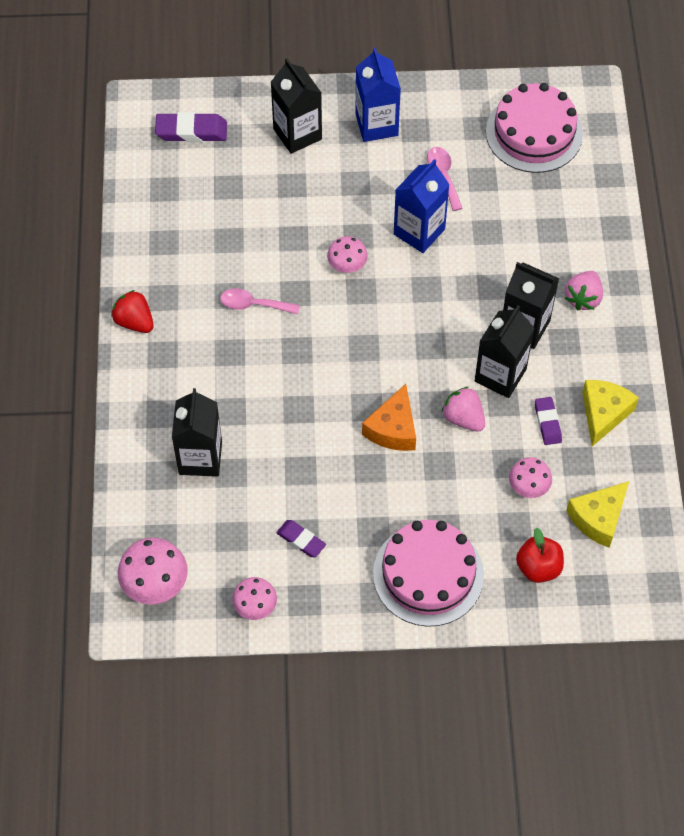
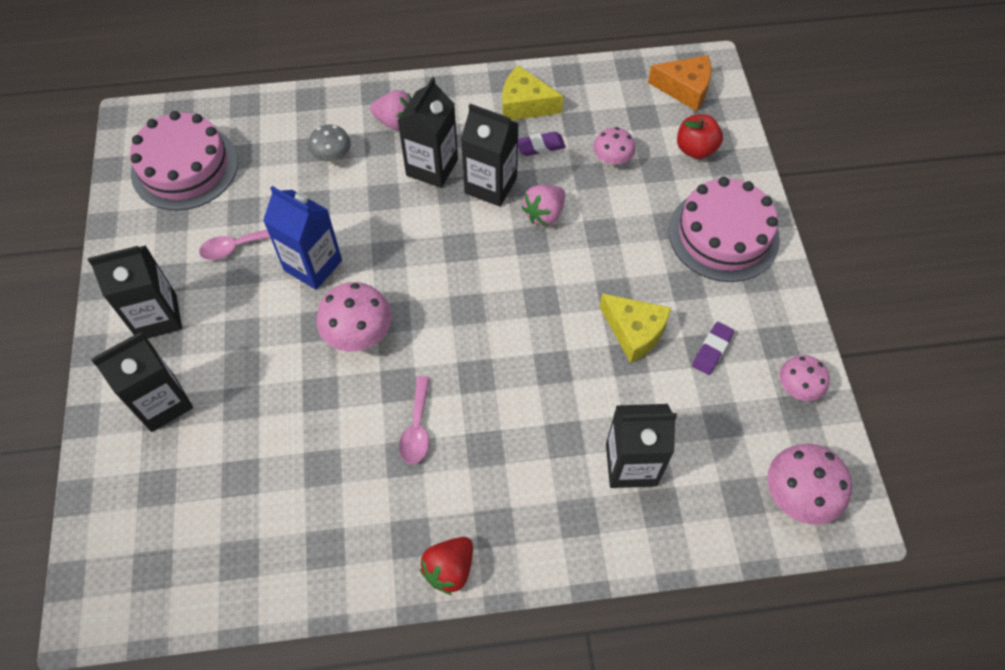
camera: 95 degrees left, 0 degrees up
(191, 131) = (145, 535): purple eraser -> none
(347, 265) = (358, 333): pink mushroom -> pink mushroom, size x1.57
(376, 125) = (157, 317): blue carton -> black carton
(393, 429) = (565, 274): orange cheese -> orange cheese (685, 89)
(542, 246) = (332, 156): none -> grey mushroom
(598, 518) = (636, 107): yellow cheese -> yellow cheese (634, 332)

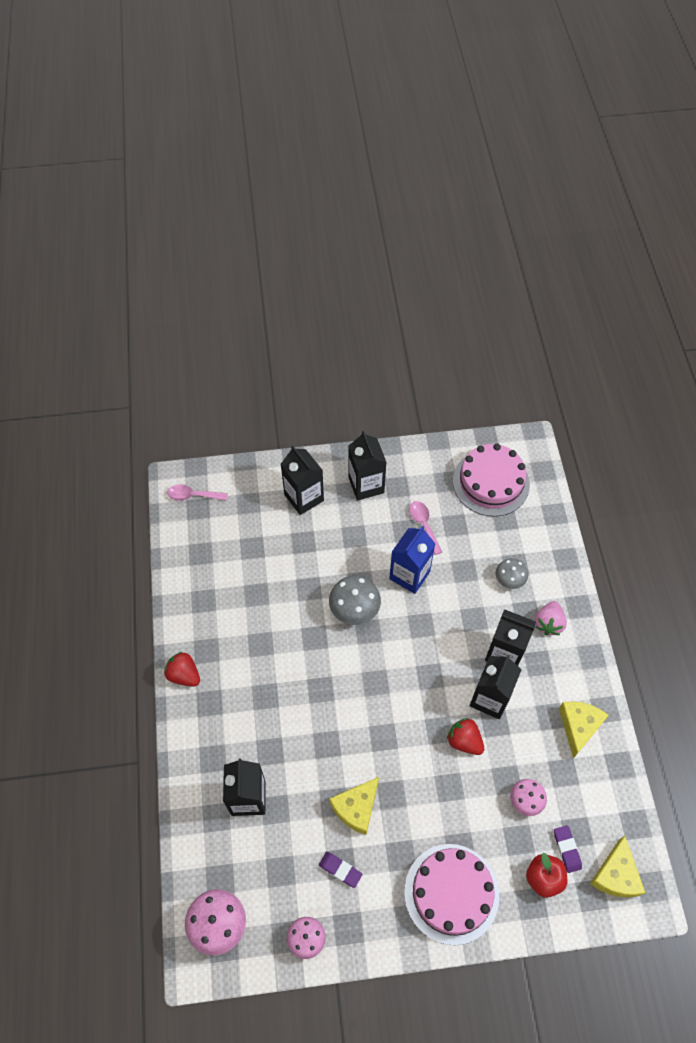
camera: 90 degrees right, 0 degrees up
(358, 333) = (354, 609): pink mushroom -> grey mushroom
(417, 428) = (281, 651): pink spoon -> pink spoon (193, 495)
(540, 146) = (534, 739): purple eraser -> purple eraser (567, 849)
(544, 214) = (464, 741): pink strawberry -> red strawberry
(685, 89) = (615, 875): orange cheese -> yellow cheese

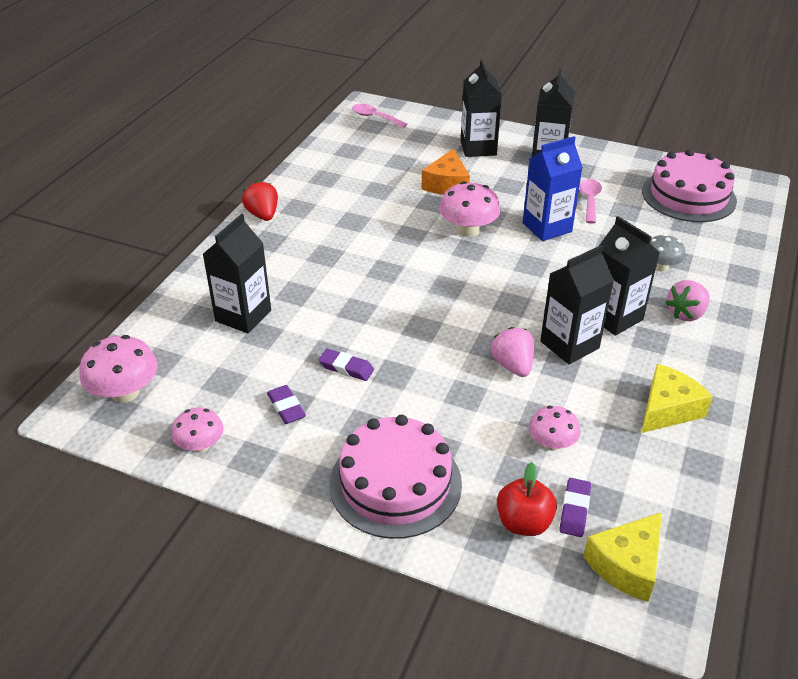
camera: 30 degrees right, 20 degrees down
(306, 559) = (447, 184): none -> orange cheese
(354, 609) = (468, 230): grey mushroom -> pink mushroom
(356, 808) = (346, 368): yellow cheese -> purple eraser
(464, 741) = (512, 365): red strawberry -> pink strawberry

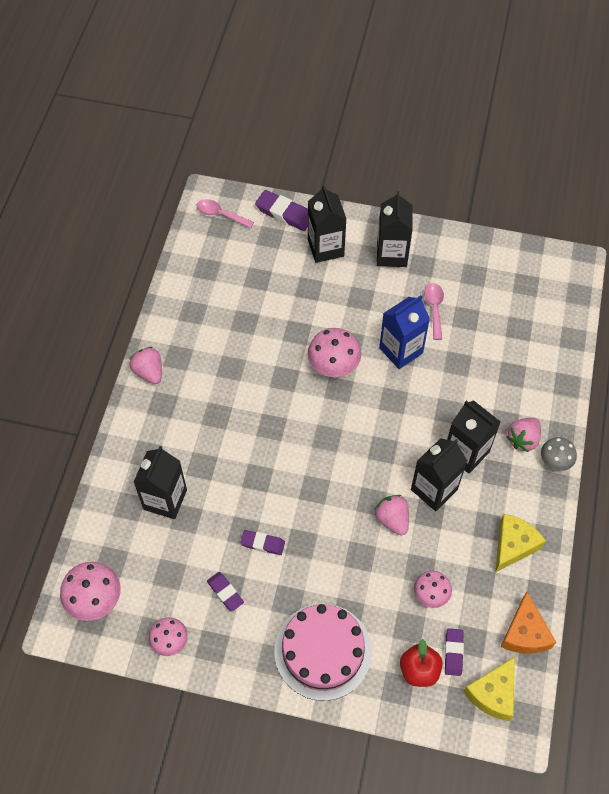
camera: 10 degrees left, 20 degrees up
(263, 215) = (149, 372): red strawberry -> pink strawberry
(440, 122) = (284, 213): none -> purple eraser
(447, 184) = (305, 305): orange cheese -> orange cheese (525, 633)
(661, 267) = (500, 386): grey mushroom -> grey mushroom (555, 460)
(688, 196) = (519, 289): pink cake -> none

